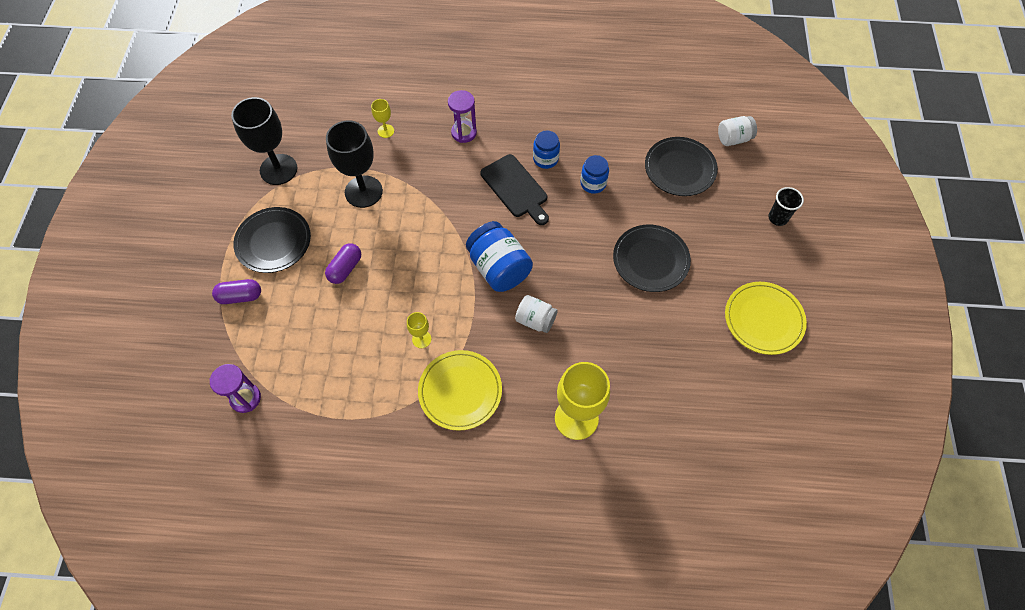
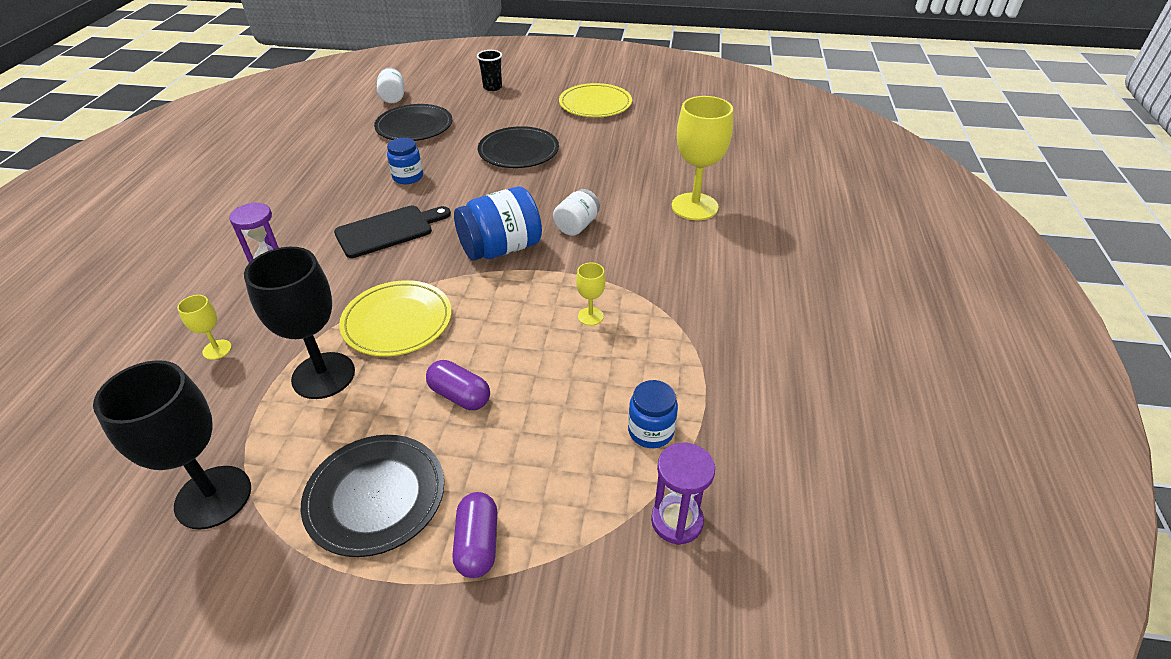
camera: 85 degrees left, 20 degrees down
(460, 391) = (664, 285): yellow plate -> yellow plate (397, 322)
(545, 159) = (355, 206): blue jar -> blue jar (651, 431)

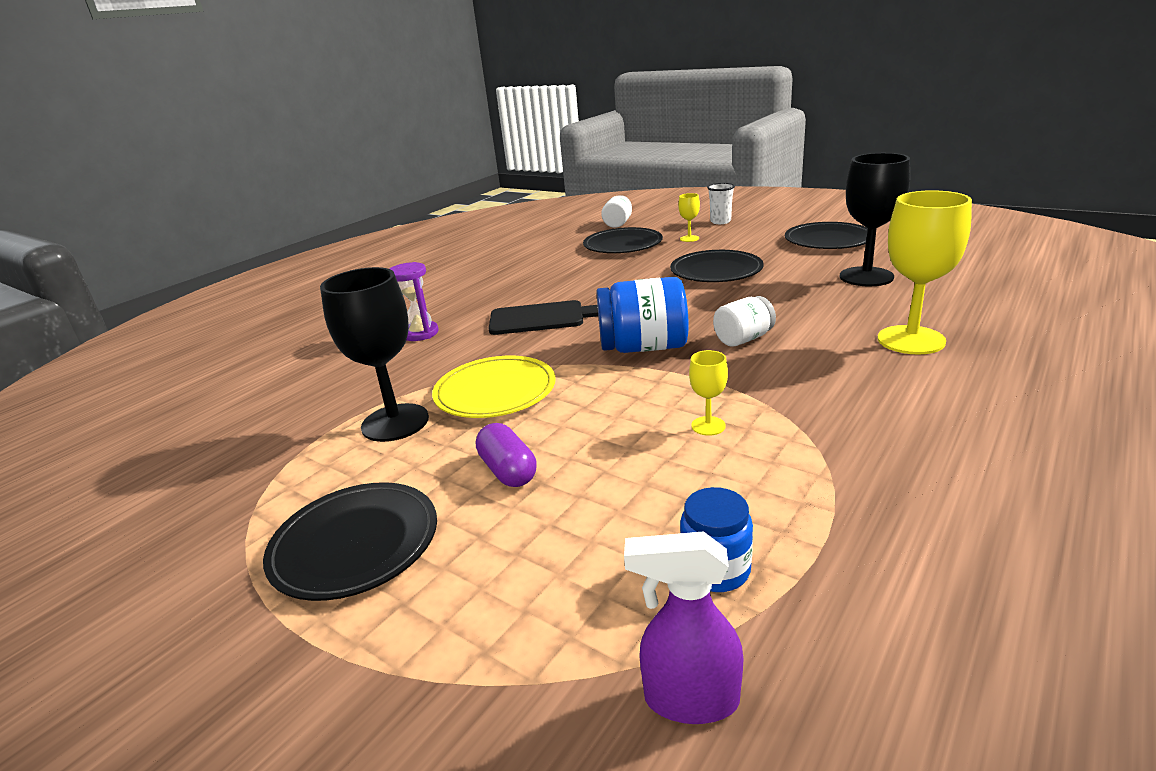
camera: 30 degrees right, 15 degrees down
(213, 497) = (226, 500): black goblet -> black goblet (866, 277)
(217, 349) = (329, 384): yellow goblet -> yellow goblet (689, 238)
(408, 177) = (590, 280): blue jar -> none
(477, 544) = (417, 631): purple capsule -> none
(492, 87) = (720, 221): black cup -> white cup
(595, 104) = (828, 240): yellow plate -> black plate
(677, 521) = (689, 699): purple hourglass -> purple spray bottle

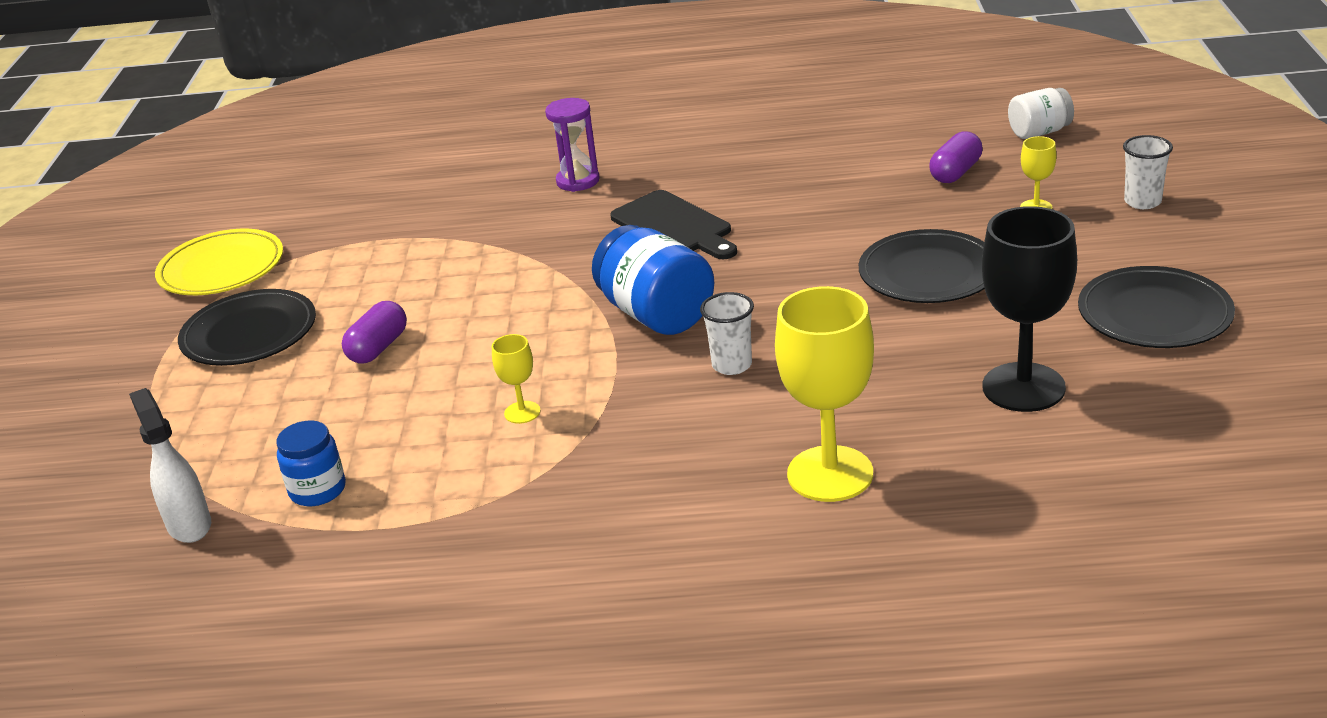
camera: 55 degrees right, 5 degrees up
(395, 423) = (409, 261): black goblet -> none
(495, 392) = (497, 279): yellow plate -> yellow plate (221, 268)
(623, 245) = (955, 172): black plate -> purple capsule
(689, 699) = (189, 524): purple spray bottle -> white spray bottle
(743, 339) = (732, 365): white jar -> white cup

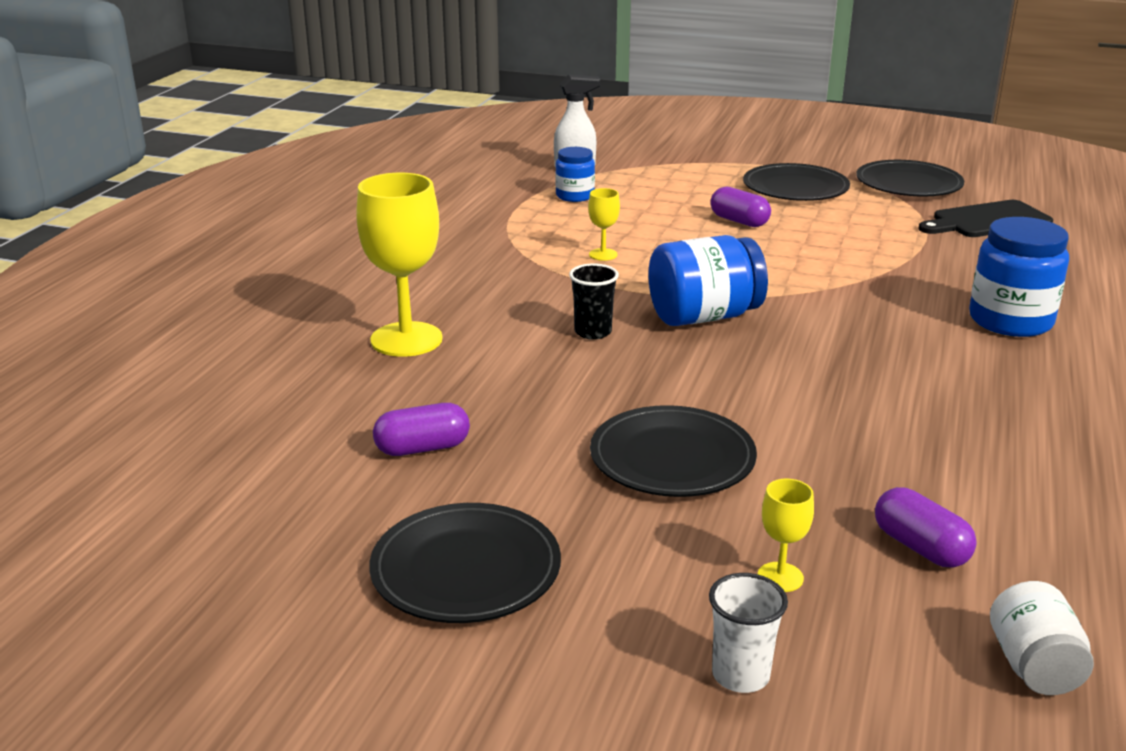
camera: 105 degrees right, 5 degrees down
(221, 268) = (908, 184): yellow plate -> black plate
(578, 181) = (1010, 321): purple hourglass -> blue jar
(674, 226) = (873, 350): black cutting board -> black cutting board (987, 221)
(732, 365) = (593, 332): white cup -> black cup
(1023, 387) = (422, 448): black goblet -> purple capsule

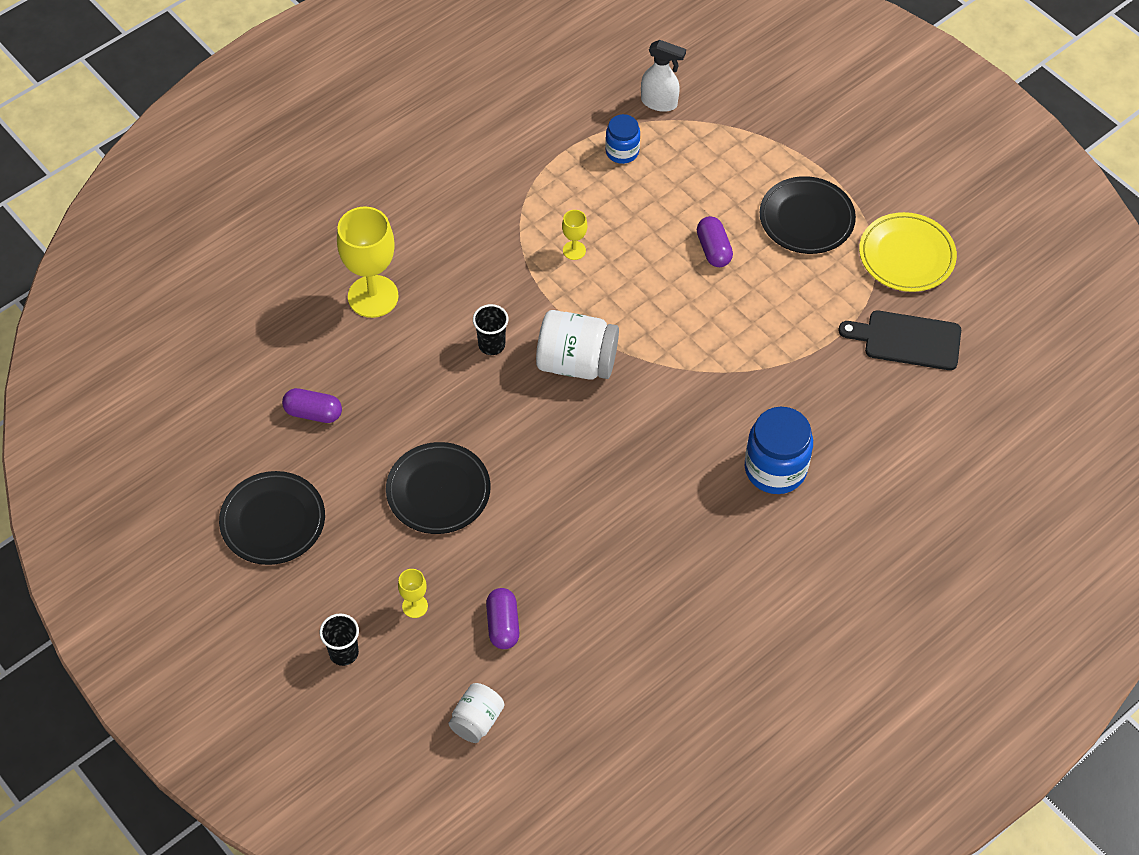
camera: 30 degrees right, 30 degrees up
(704, 317) = (576, 362): blue jar -> white jar
(740, 675) = (344, 653): white cup -> black cup
(908, 184) = (906, 255): black plate -> yellow plate

